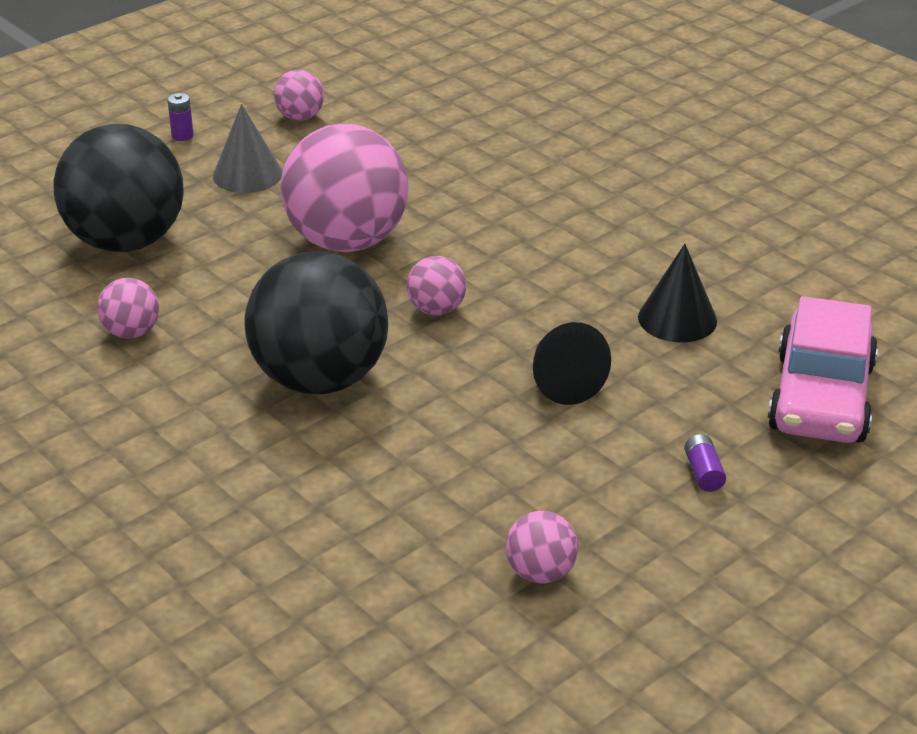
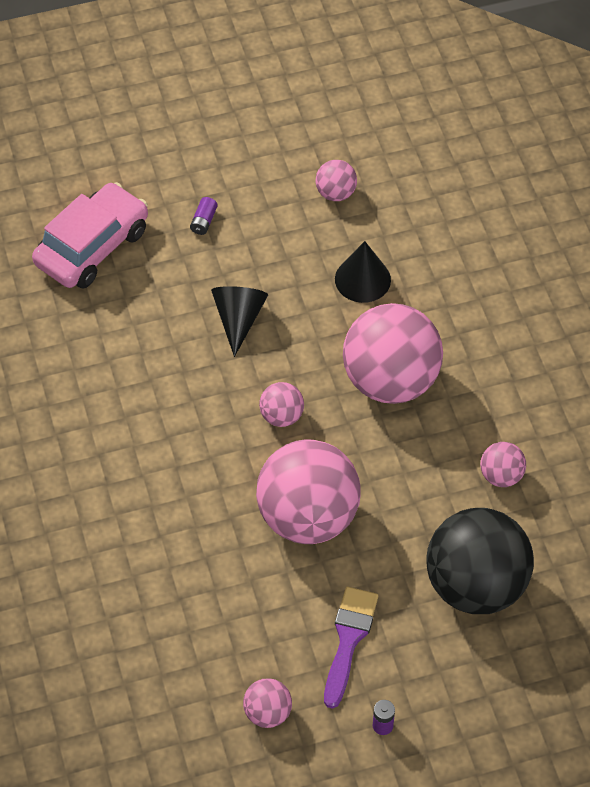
camera: 155 degrees left, 20 degrees up
(247, 174) = (348, 639): grey cone -> purple brush
(320, 379) = (390, 380): black ball -> pink ball
(677, 319) = (127, 344): black cone -> black cone (362, 279)

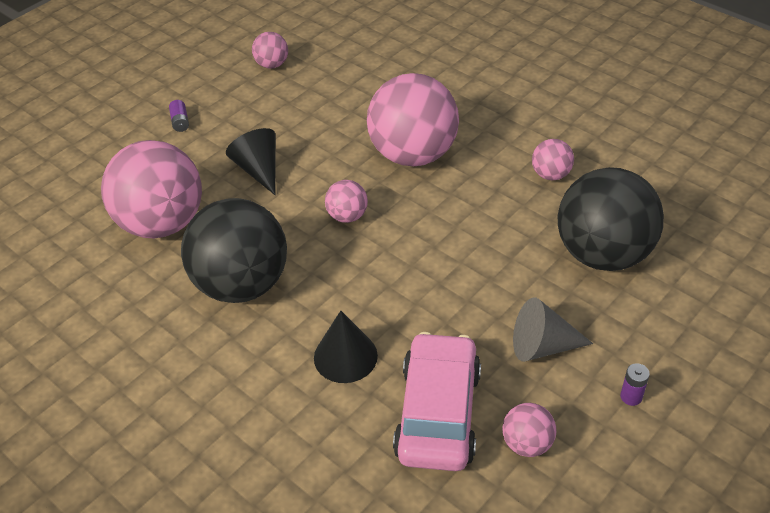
camera: 30 degrees left, 10 degrees down
(92, 247) = (95, 176): pink car -> pink car (438, 413)
(145, 436) = (242, 284): none -> black ball
(308, 517) = (429, 274): pink ball -> pink ball (162, 223)
(348, 639) = (542, 346): purple brush -> grey cone
(362, 279) = (336, 104): black cone -> black cone (345, 356)

